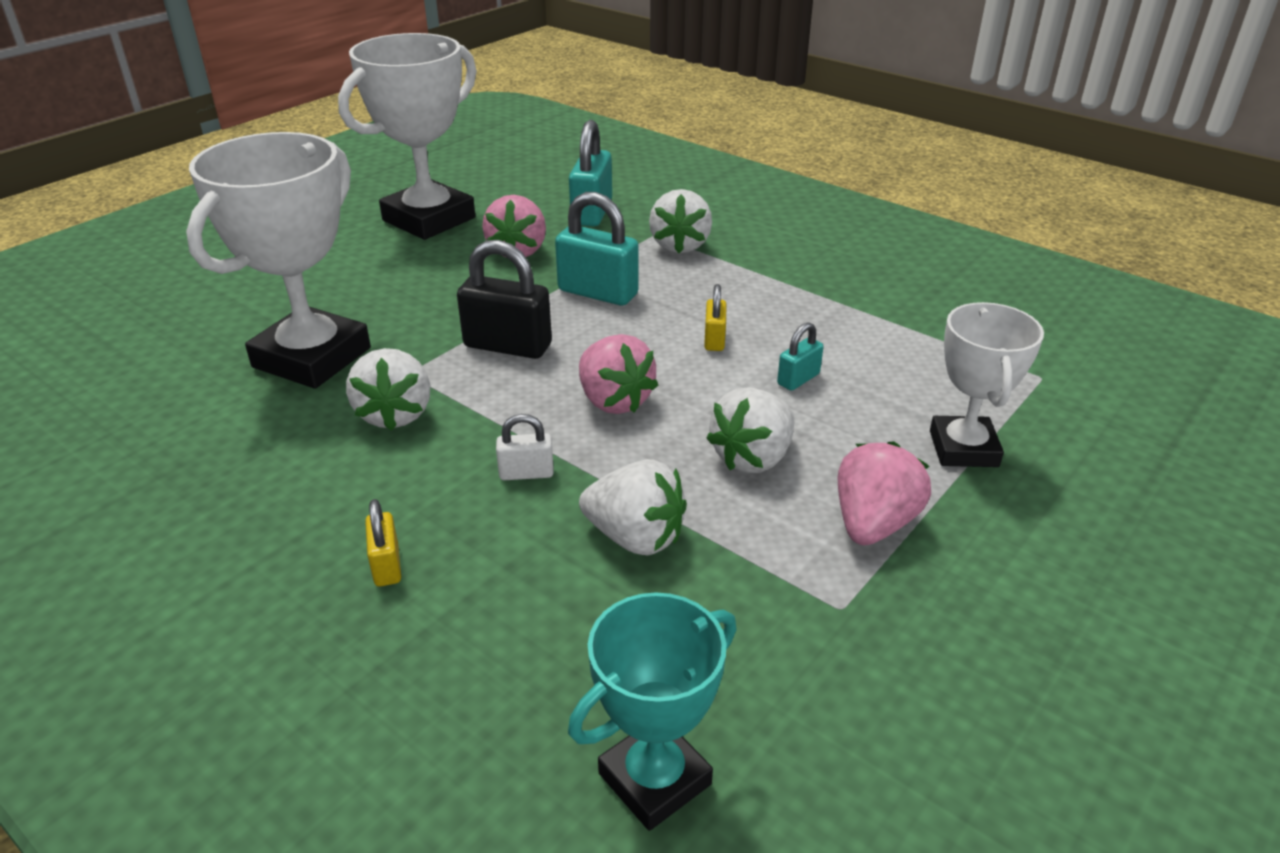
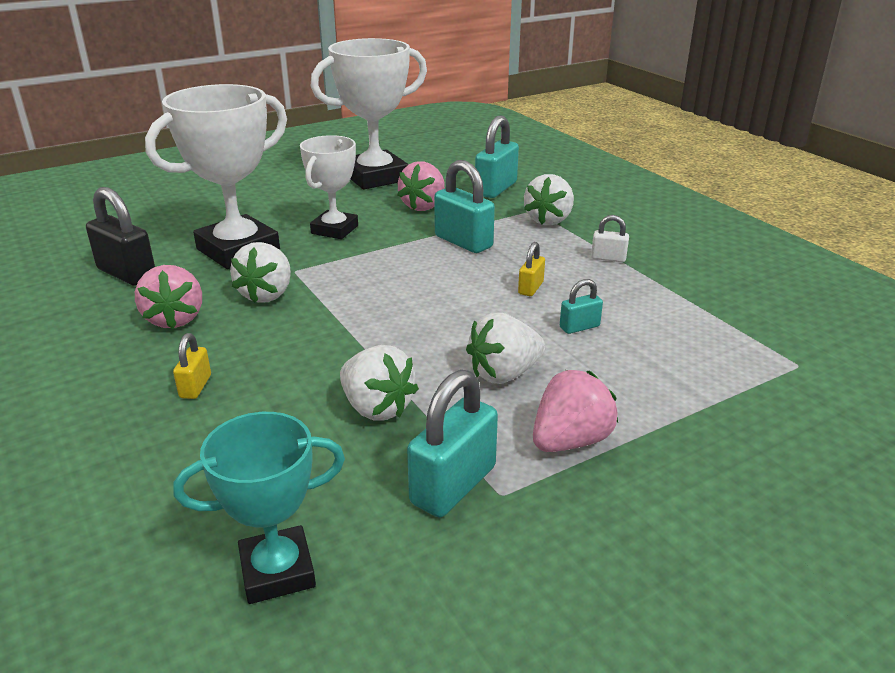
camera: 20 degrees right, 5 degrees down
(507, 346) = (373, 265): black padlock -> black padlock (127, 273)
(526, 473) = (329, 349): white padlock -> white padlock (608, 258)
(614, 401) = (425, 315): pink strawberry -> pink strawberry (175, 319)
(783, 612) = (453, 485): none -> turquoise padlock
(963, 449) = (687, 404): white trophy -> white trophy (334, 230)

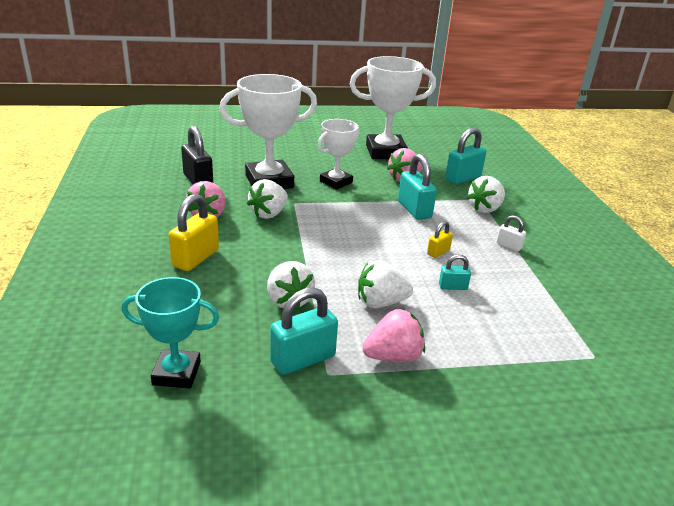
camera: 20 degrees right, 0 degrees up
(195, 386) = (196, 258): yellow padlock -> yellow padlock, size x1.88

